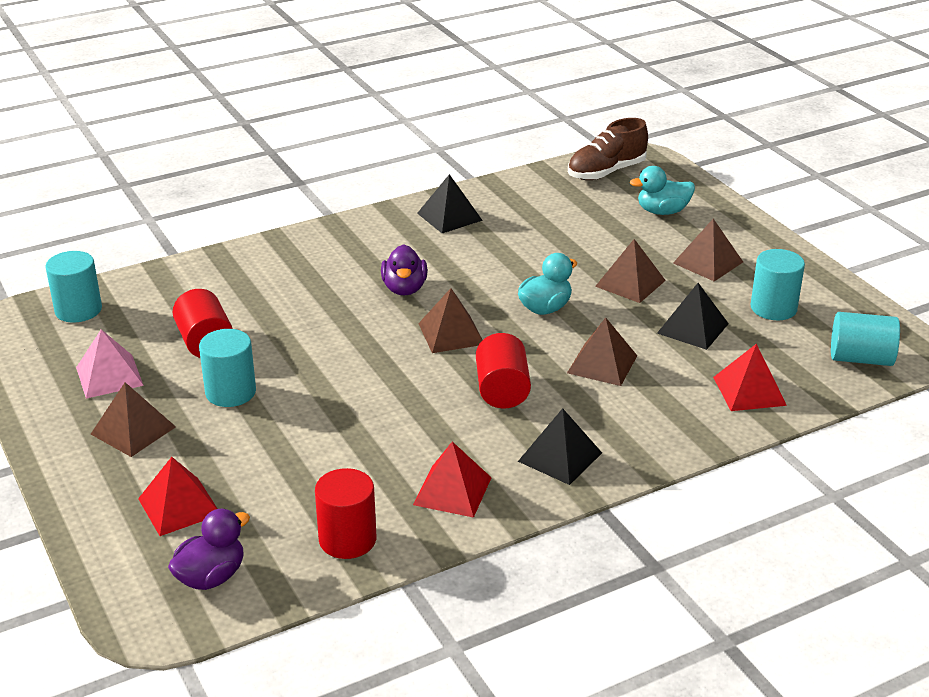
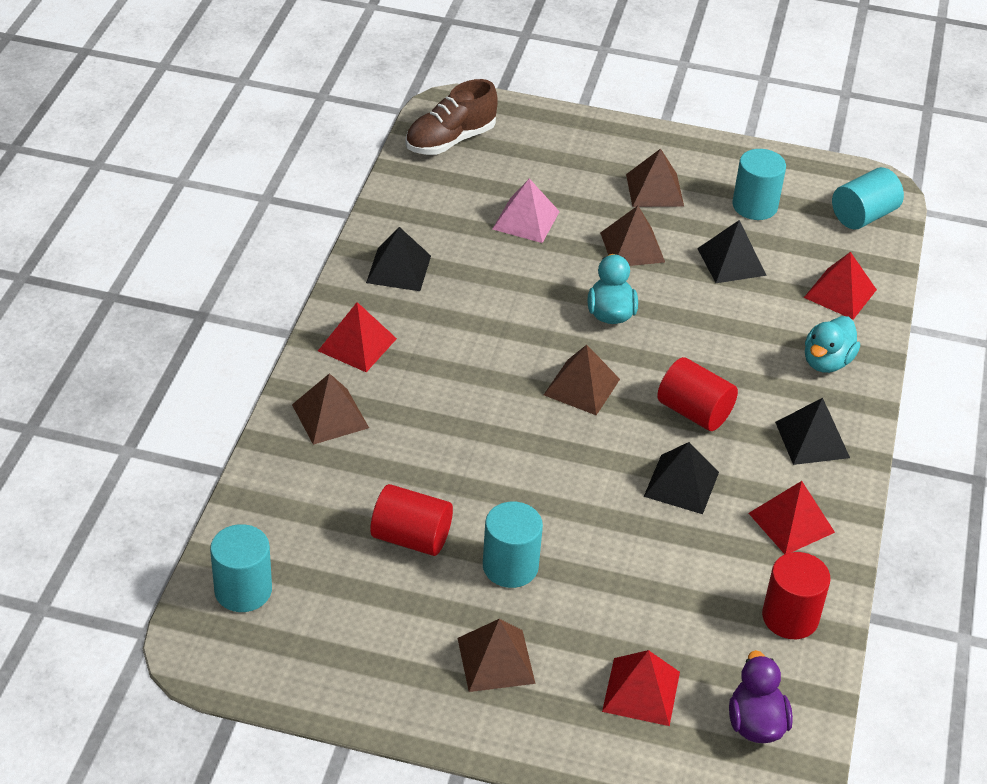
camera: 50 degrees left, 10 degrees up
(109, 376) = (388, 630): pink pyramid -> pink pyramid (526, 220)
(354, 238) = (357, 344): none -> red pyramid
(404, 289) = (480, 368): purple duck -> none
(417, 421) = (681, 484): none -> black pyramid
(602, 364) = (722, 338): brown pyramid -> brown pyramid (330, 416)
(606, 172) = (450, 140): brown shoe -> brown shoe turned 45 degrees clockwise
(662, 211) = (552, 157): turquoise duck -> turquoise duck (827, 362)

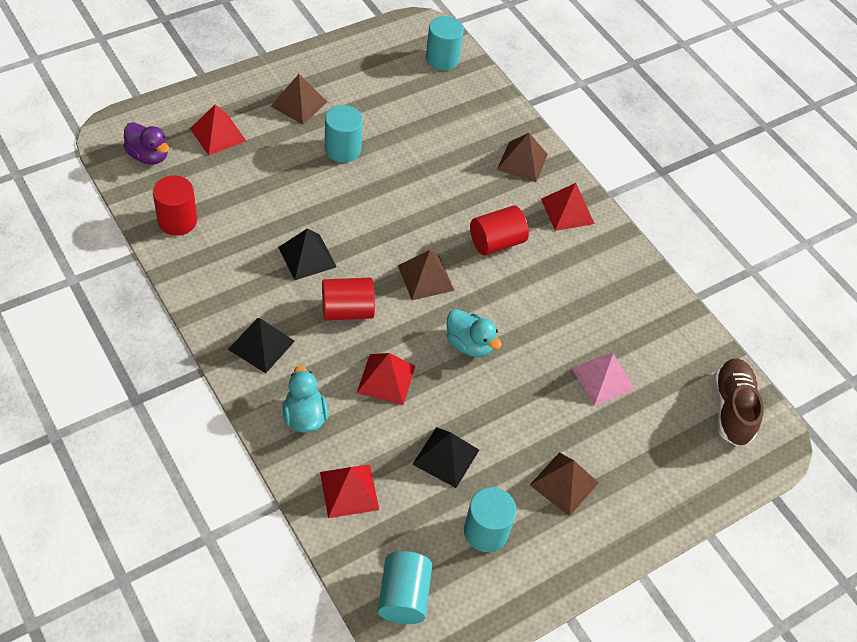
camera: 130 degrees right, 10 degrees up
(398, 269) = (616, 277): black pyramid -> none
(411, 538) = (404, 130): red cylinder -> red cylinder (496, 242)
(632, 247) = (518, 413): brown pyramid -> none
(791, 522) = (224, 277): red pyramid -> red pyramid (386, 379)

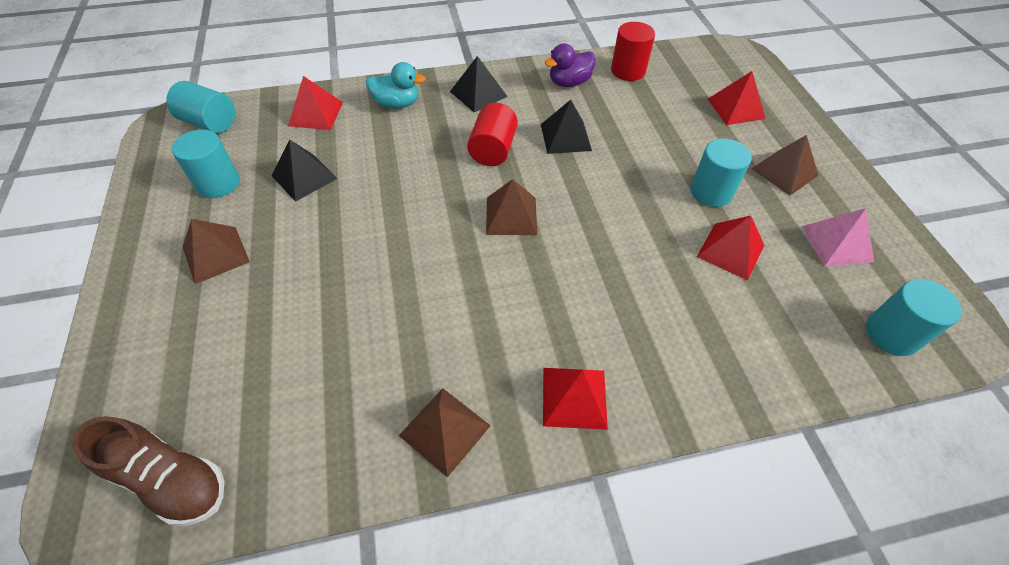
camera: 115 degrees right, 0 degrees up
(148, 156) = (708, 66): purple duck -> purple duck (569, 82)
(386, 379) = (406, 158): red pyramid -> red pyramid (730, 250)
(469, 344) = (413, 227): turquoise duck -> none
(496, 242) = (541, 294): red cylinder -> none
(522, 161) = (677, 371): brown pyramid -> brown pyramid (445, 430)
(603, 378) = (305, 337): pink pyramid -> pink pyramid (836, 243)

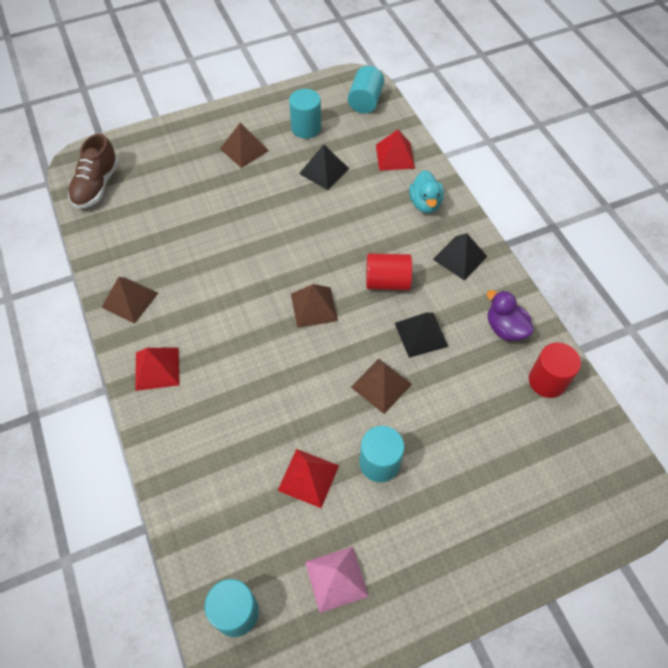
camera: 80 degrees right, 5 degrees up
(735, 108) = (520, 493): red pyramid -> none
(784, 172) = (427, 537): brown pyramid -> brown pyramid (381, 385)

